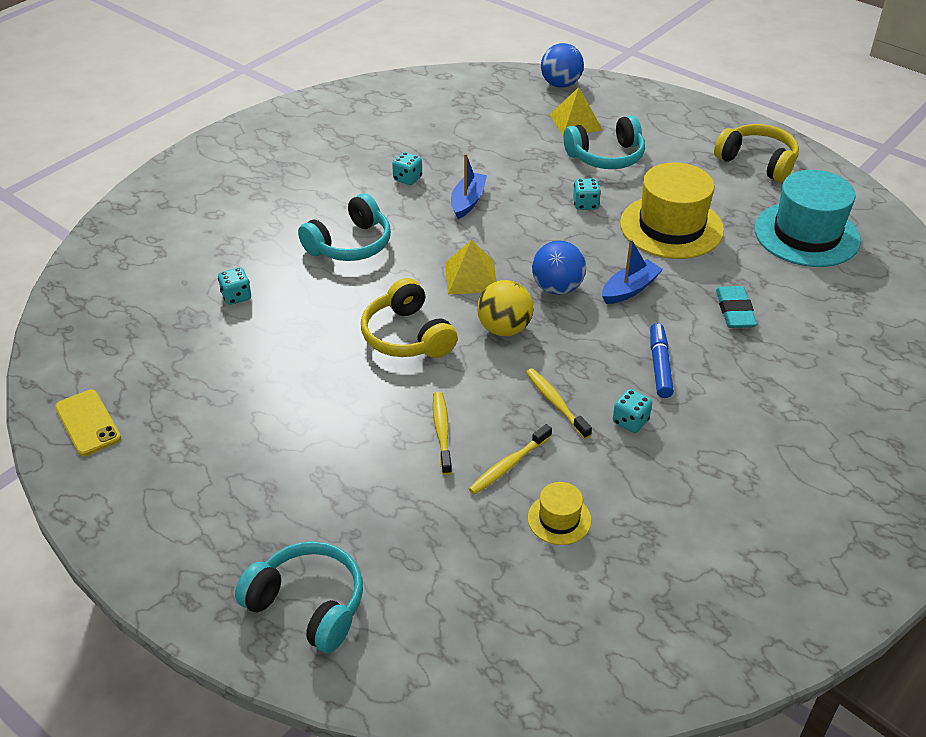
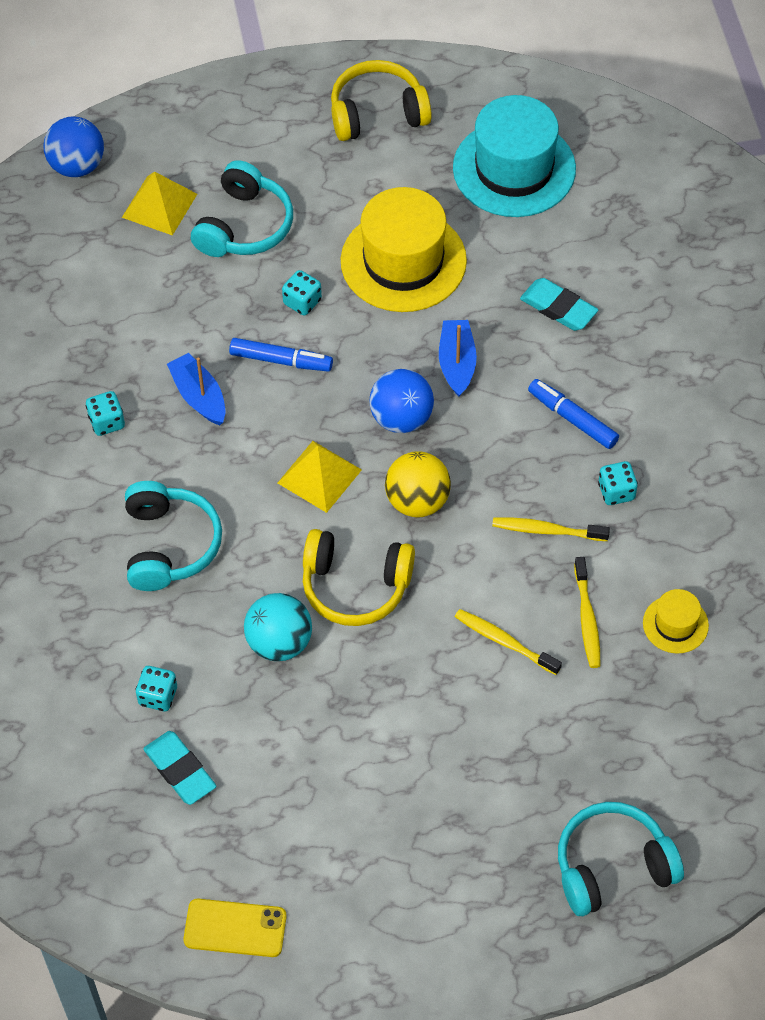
camera: 50 degrees left, 15 degrees up
(190, 334) = (180, 770): none -> turquoise eraser
(328, 326) = (279, 642): none -> turquoise ball
(533, 218) = (281, 360): none -> blue marker

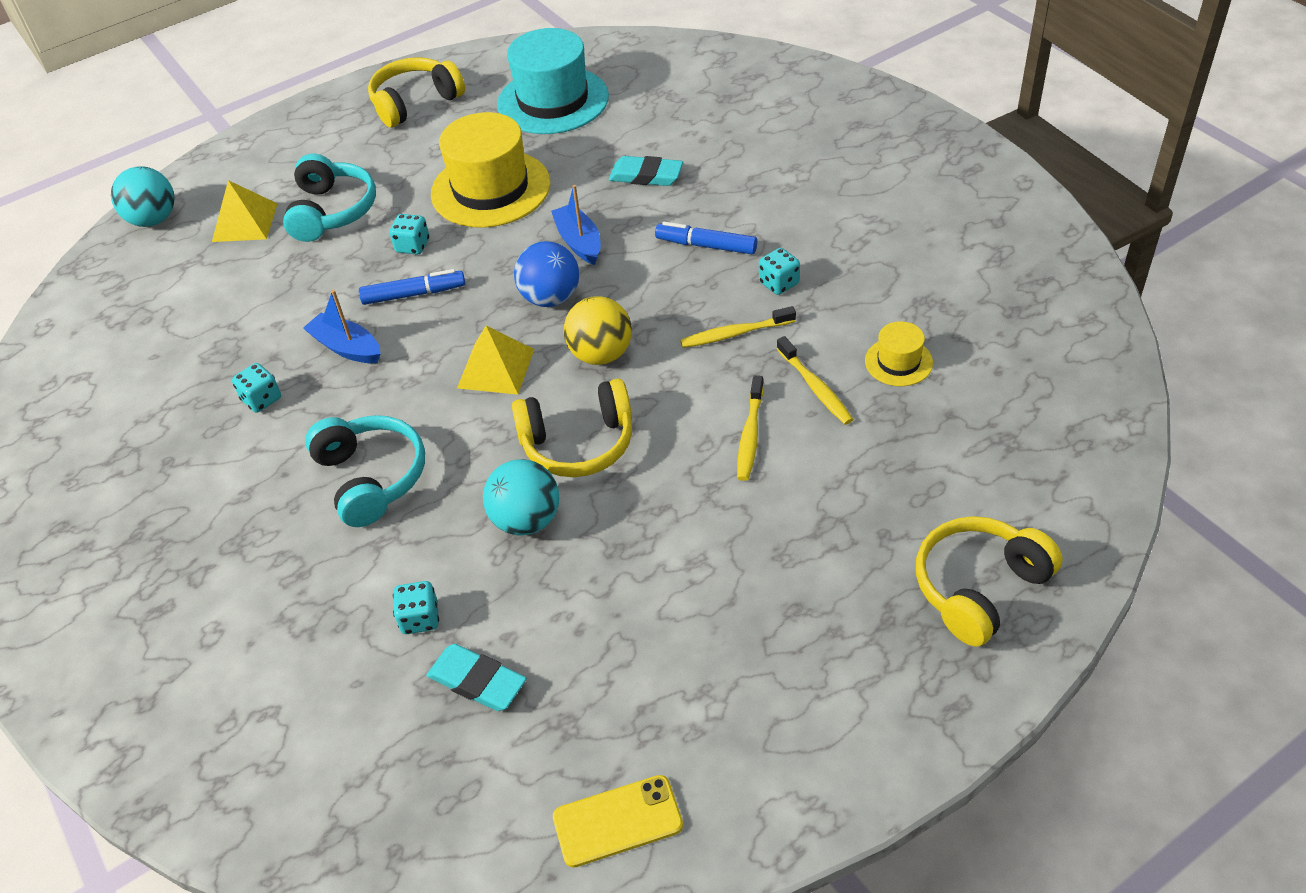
camera: 20 degrees left, 10 degrees down
(77, 166) = (153, 219): blue ball -> turquoise ball
(505, 642) = (750, 435): yellow toothbrush -> yellow toothbrush turned 90 degrees counterclockwise
(612, 866) = (979, 587): turquoise headphones -> yellow headphones

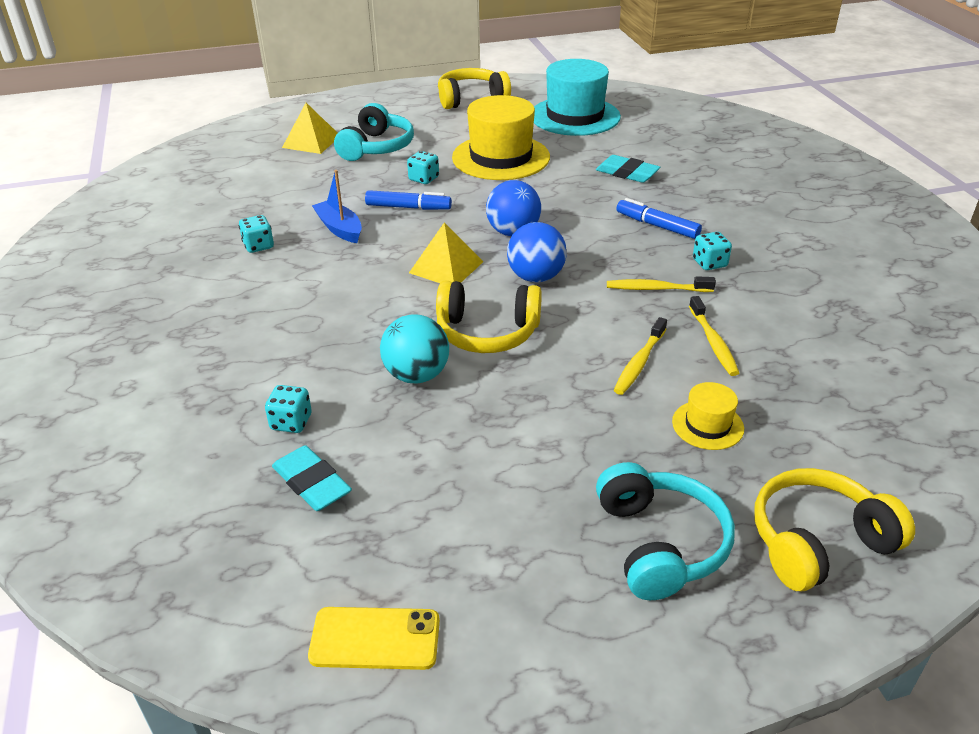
camera: 15 degrees right, 10 degrees down
(153, 219) = (250, 128): turquoise ball -> none
(371, 478) = (309, 315): turquoise headphones -> turquoise headphones (660, 544)
(579, 242) = (553, 202): blue boat -> none
(601, 354) = (536, 277): yellow ball -> blue ball
(898, 362) = (798, 342): yellow hat -> yellow hat (707, 425)

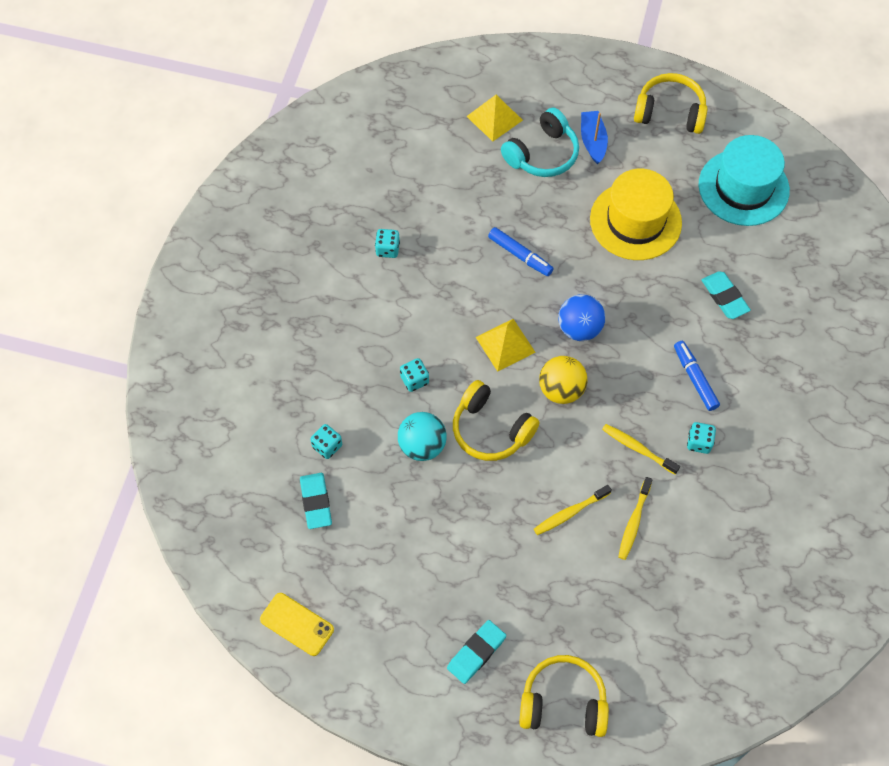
camera: 30 degrees right, 25 degrees up
(339, 229) = (455, 257): blue boat -> blue boat (593, 141)
(424, 179) = (554, 221): turquoise dice -> turquoise dice (414, 380)
(536, 277) = (561, 390): blue ball -> yellow ball
(660, 544) = (476, 653): turquoise headphones -> turquoise eraser
(707, 425) = (571, 588): yellow hat -> none

